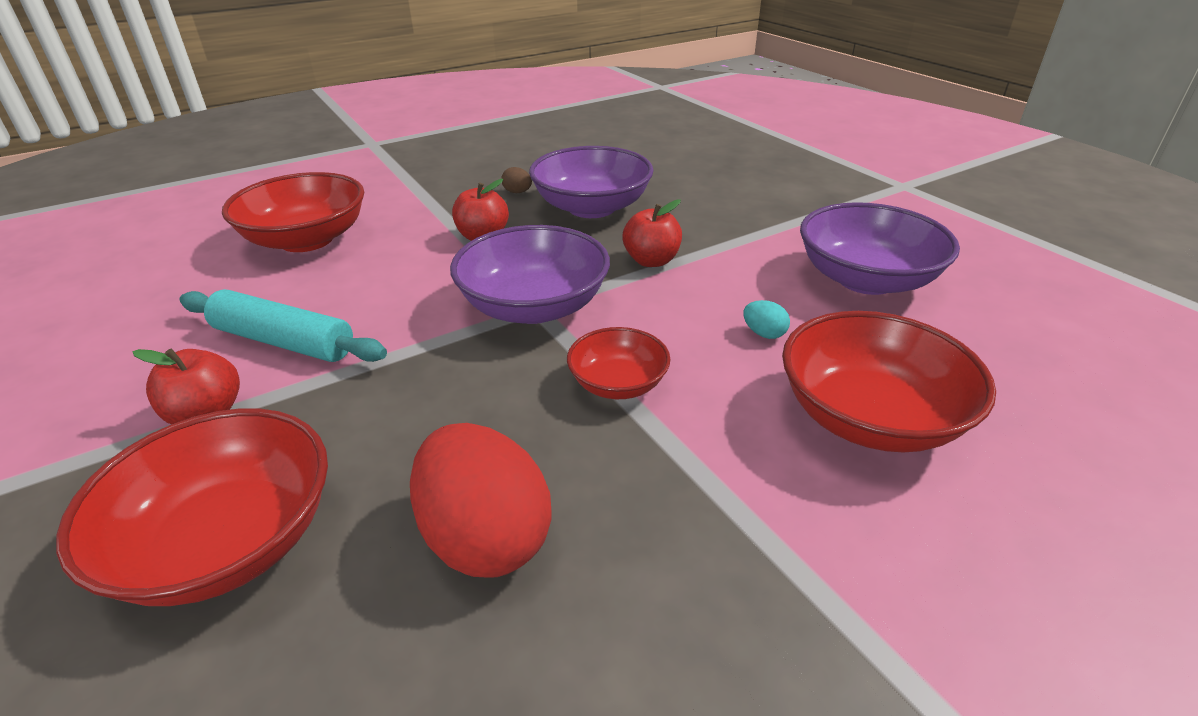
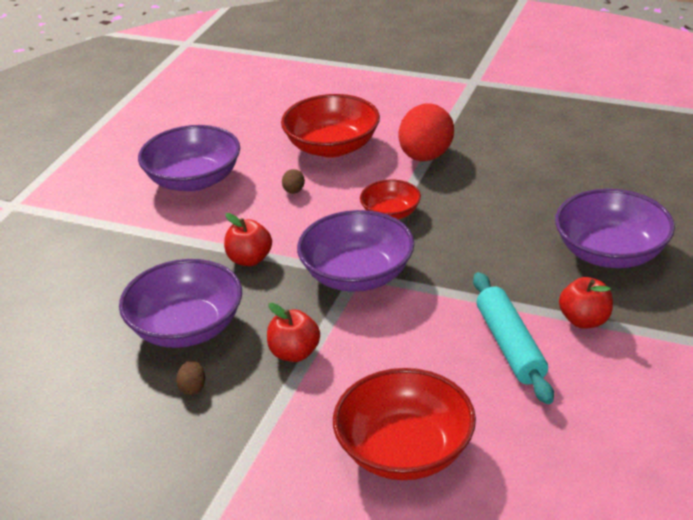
camera: 125 degrees left, 0 degrees up
(227, 541) = (610, 253): red bowl -> purple bowl
(485, 537) = (518, 198): red egg -> red egg (425, 156)
(764, 333) = (294, 191): turquoise egg -> brown egg

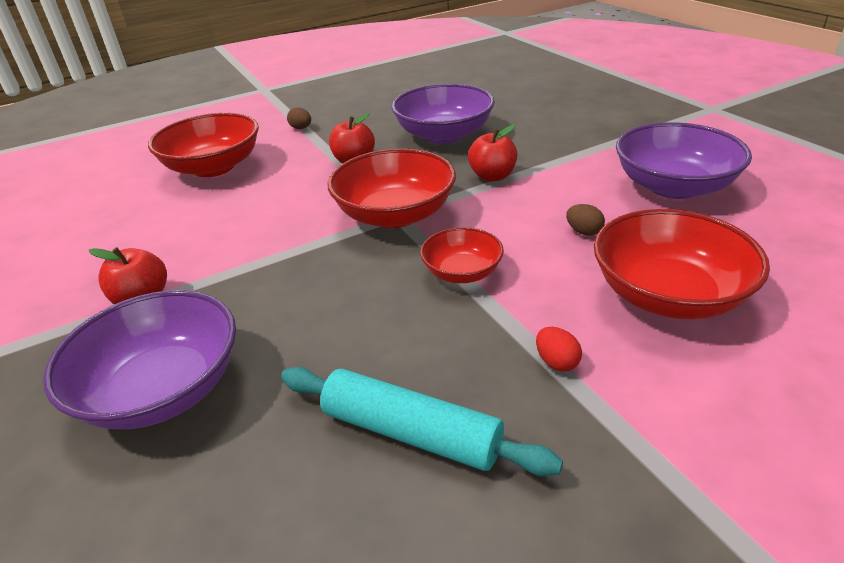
camera: 130 degrees right, 0 degrees up
(193, 387) = (382, 124): brown egg -> brown egg (301, 128)
(357, 275) = (395, 214): purple bowl -> red bowl
(425, 156) = (556, 362): red egg -> red egg, size x0.41
(510, 345) = (198, 245): turquoise rolling pin -> turquoise rolling pin (411, 433)

